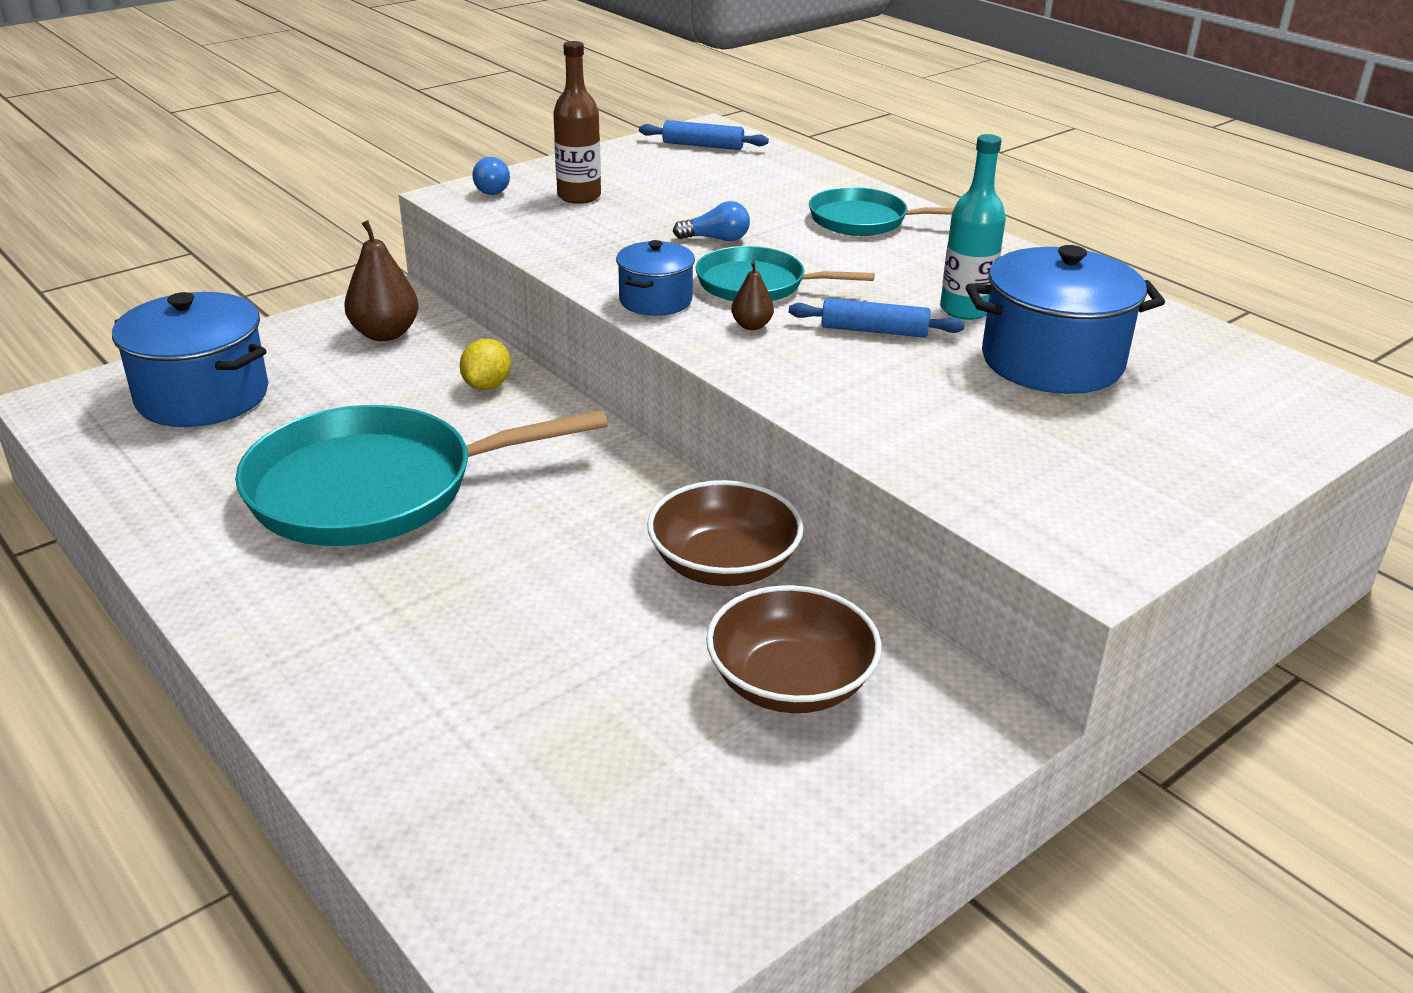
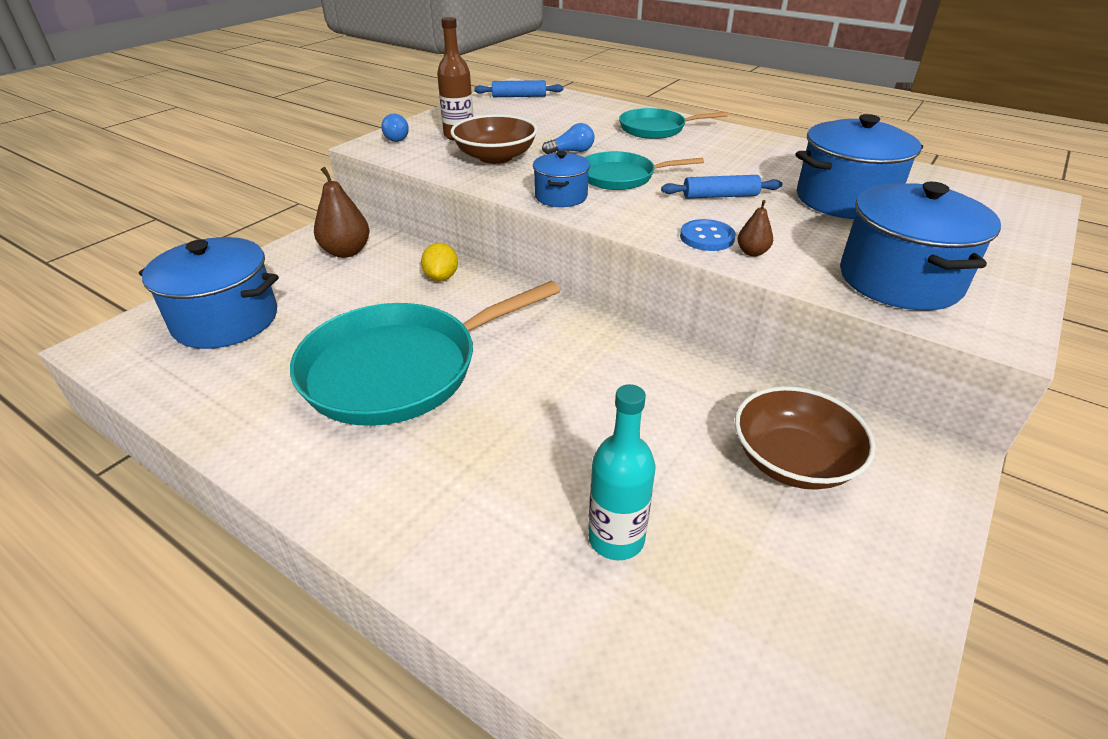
camera: 15 degrees left, 5 degrees up
(724, 564) = (687, 378): brown bowl -> brown bowl (495, 157)
(751, 326) = (638, 204): brown pear -> brown pear (752, 252)
(808, 383) = (707, 237): none -> blue button
(965, 310) = (764, 175): turquoise bottle -> turquoise bottle (616, 538)
(1023, 478) = (899, 280): none -> blue pot

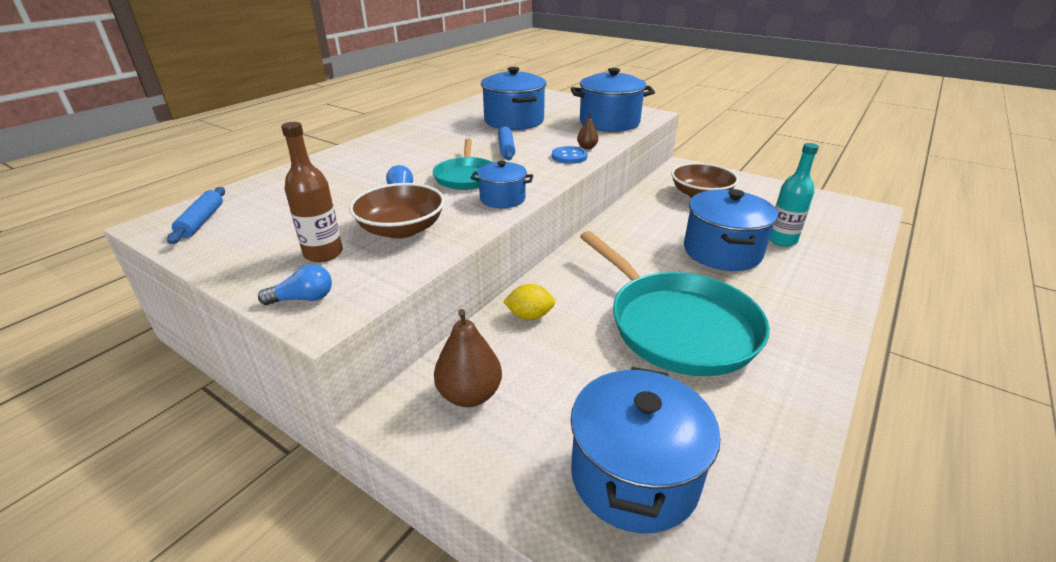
camera: 90 degrees left, 5 degrees down
(570, 444) = (722, 251): none -> blue pot
(655, 129) = (362, 160): turquoise pan -> none

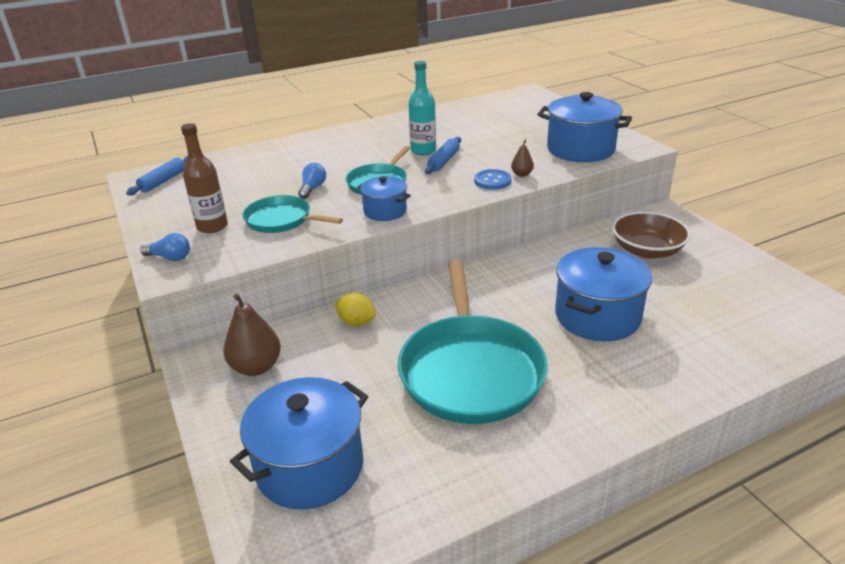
camera: 30 degrees right, 0 degrees up
(401, 229) = (281, 220): brown bowl -> turquoise pan
(514, 121) = (485, 131): blue pot -> none
(782, 240) = (680, 323): turquoise bottle -> turquoise bottle (423, 151)

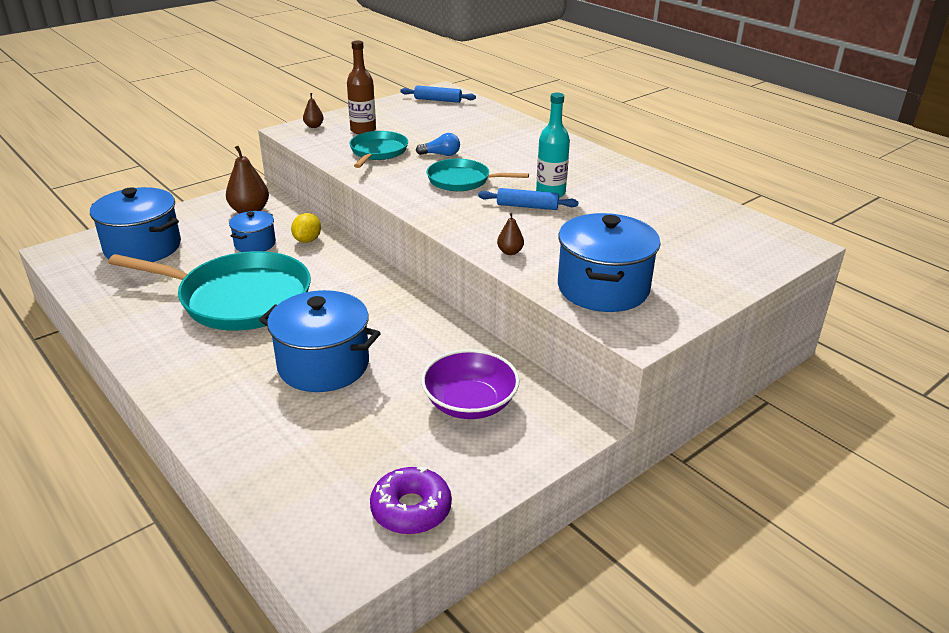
camera: 75 degrees right, 0 degrees up
(170, 258) = (314, 126): blue light bulb -> brown pear
(385, 211) = (403, 190): blue pot -> blue pot (255, 244)
(470, 370) = (239, 299): turquoise pan -> turquoise pan turned 150 degrees counterclockwise
(492, 181) = (486, 236): blue button -> none
(647, 250) = (470, 403): brown bowl -> purple bowl
(770, 282) = (411, 509): none -> purple donut

